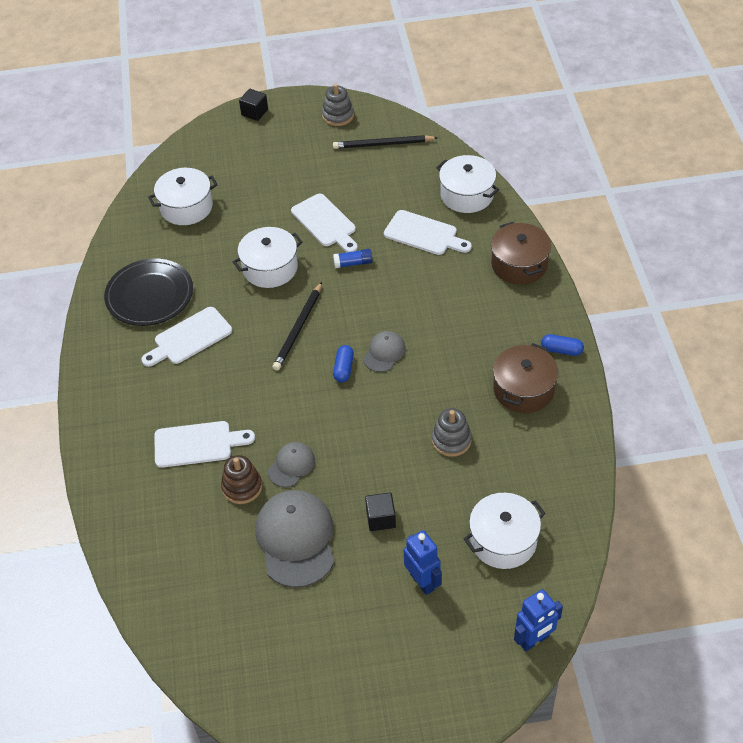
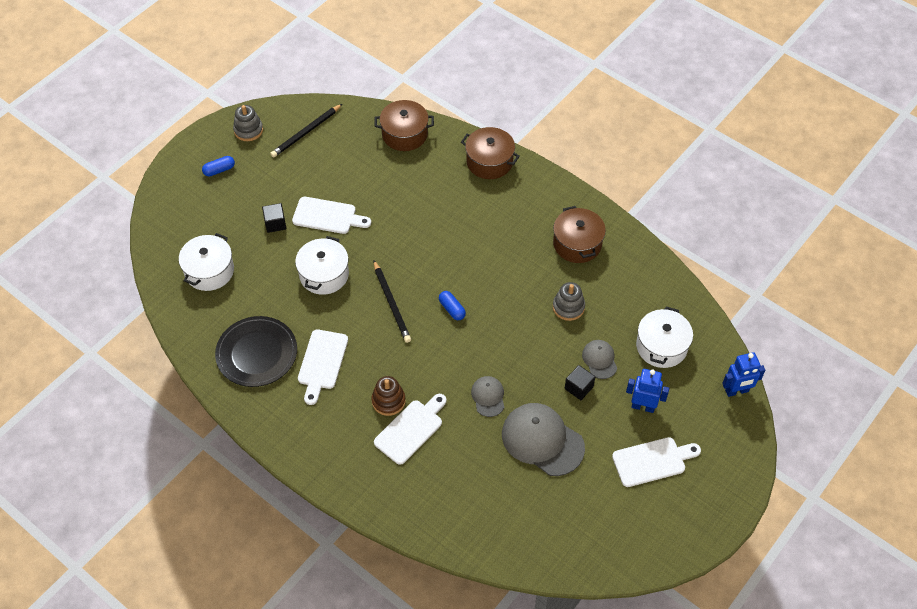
camera: 45 degrees left, 5 degrees up
(242, 487) = (472, 434): brown stacking toy -> brown stacking toy (388, 401)
(254, 112) = (180, 165): black cube -> black cube (275, 223)
(353, 263) = (379, 232): blue glue stick -> none
(384, 353) = (466, 280): grey cap -> grey cap (599, 360)
(424, 234) = (405, 180): white cutting board -> white cutting board (652, 461)
(466, 195) = (404, 134): white pot -> brown pot
(534, 640) = (737, 391): blue robot -> blue robot turned 60 degrees clockwise
(561, 350) = (573, 202): blue capsule -> blue capsule (219, 170)

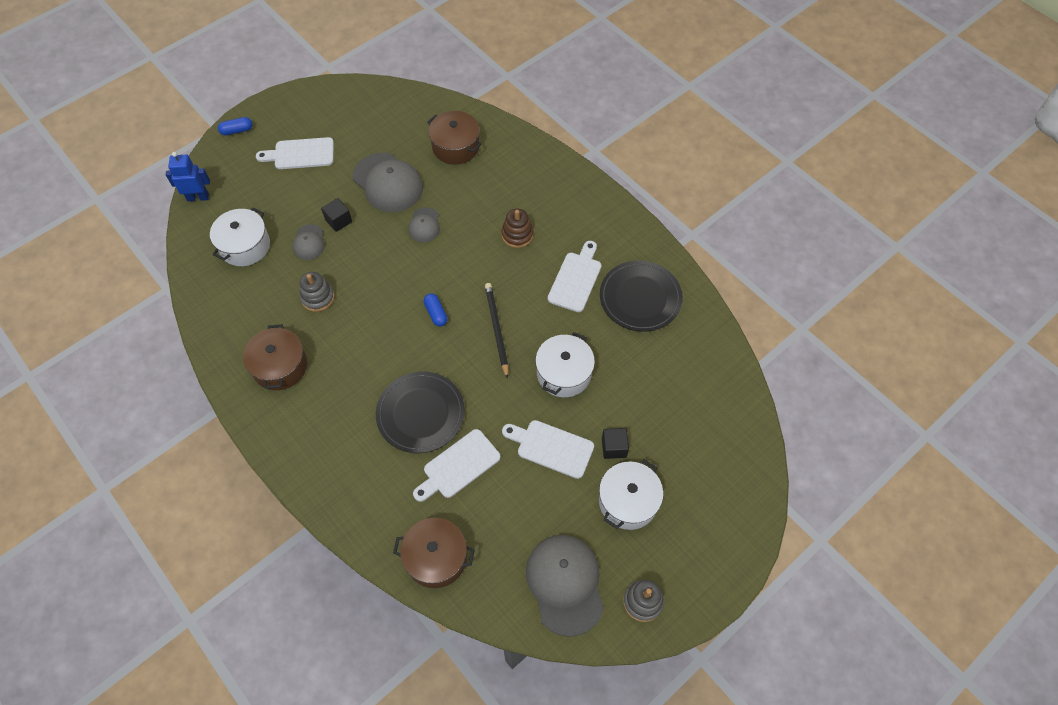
camera: 170 degrees left, 5 degrees up
(209, 271) = (690, 398): white pot -> white pot (628, 501)
(219, 170) = (681, 539): blue capsule -> blue capsule (237, 131)
(306, 132) = (565, 584): black pencil -> grey cap
(411, 429) = (501, 208): white cutting board -> white cutting board (458, 466)
(443, 225) = (420, 413): none -> black plate
(489, 162) = (341, 494): brown pot -> brown pot (456, 147)
(643, 406) = (288, 197): blue robot -> none

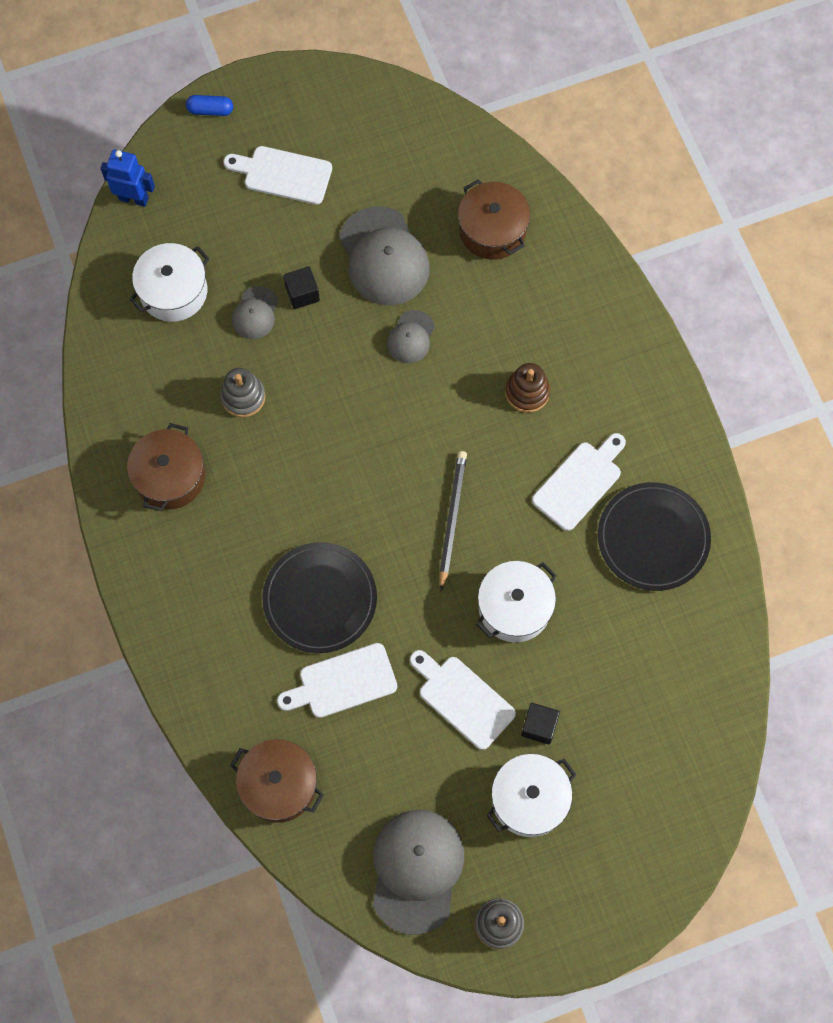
camera: 20 degrees right, 10 degrees up
(436, 313) = (383, 470): blue capsule -> none

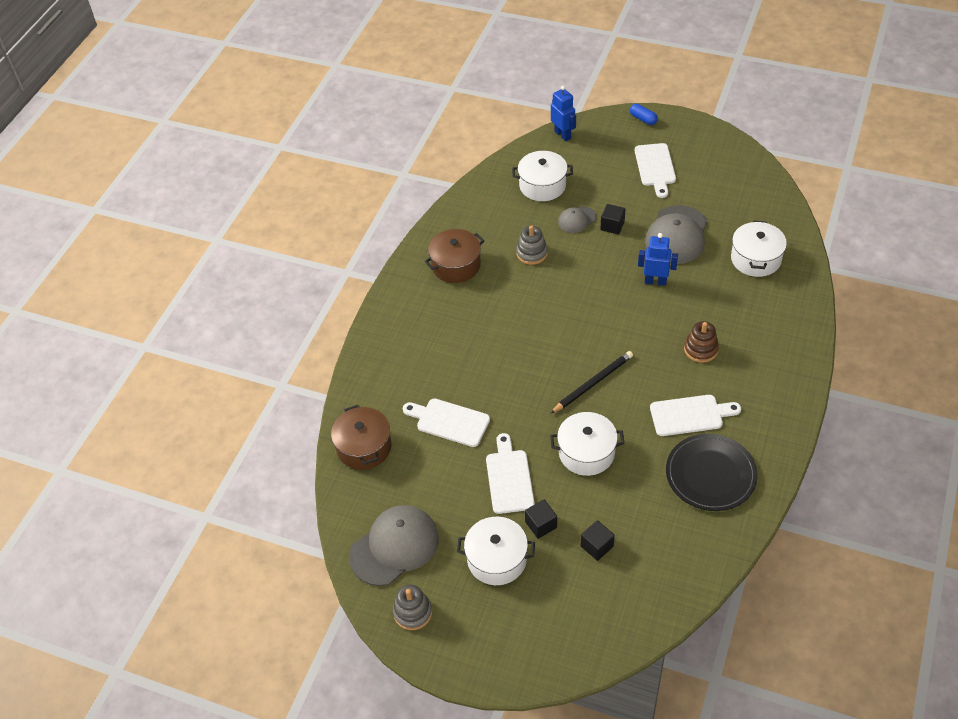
camera: 45 degrees right, 20 degrees down
(283, 174) = (655, 167): white cutting board -> white cutting board turned 150 degrees counterclockwise
(320, 599) = (478, 373): black plate -> none
(411, 337) = (655, 281): grey cap -> blue robot
(492, 230) = (756, 259): brown pot -> white pot
(611, 706) = (597, 546): none -> black cube

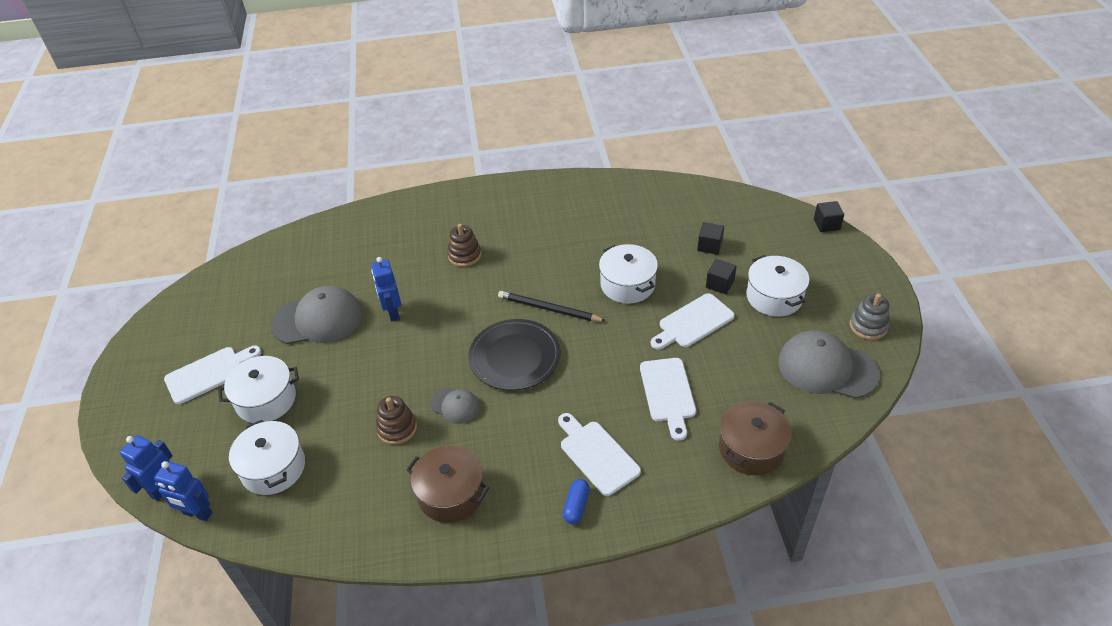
camera: 120 degrees left, 5 degrees down
(531, 147) = (197, 514): none -> blue robot
(532, 253) = (397, 428): grey stacking toy -> brown stacking toy
(577, 220) = (324, 409): grey cap -> grey cap (455, 405)
(612, 226) = (323, 375): black cube -> black cube (826, 224)
(643, 119) = (116, 417): blue capsule -> blue capsule (576, 506)
(690, 415) = (542, 239): white cutting board -> white cutting board (597, 455)
(710, 474) = (593, 210): black plate -> black plate (515, 357)
(756, 259) = (329, 256): white pot -> white pot (266, 400)

